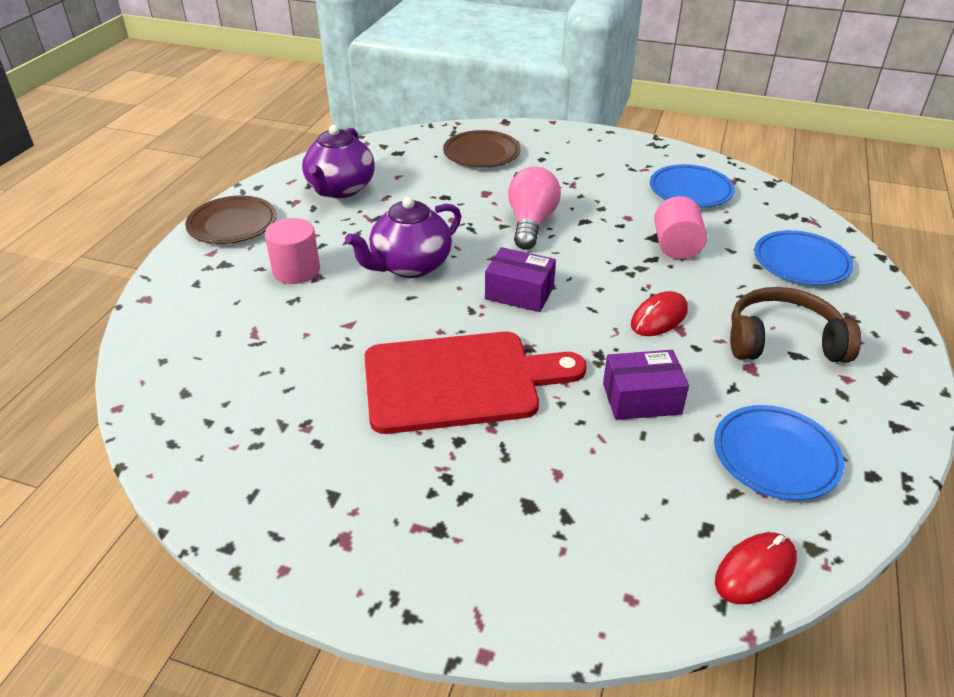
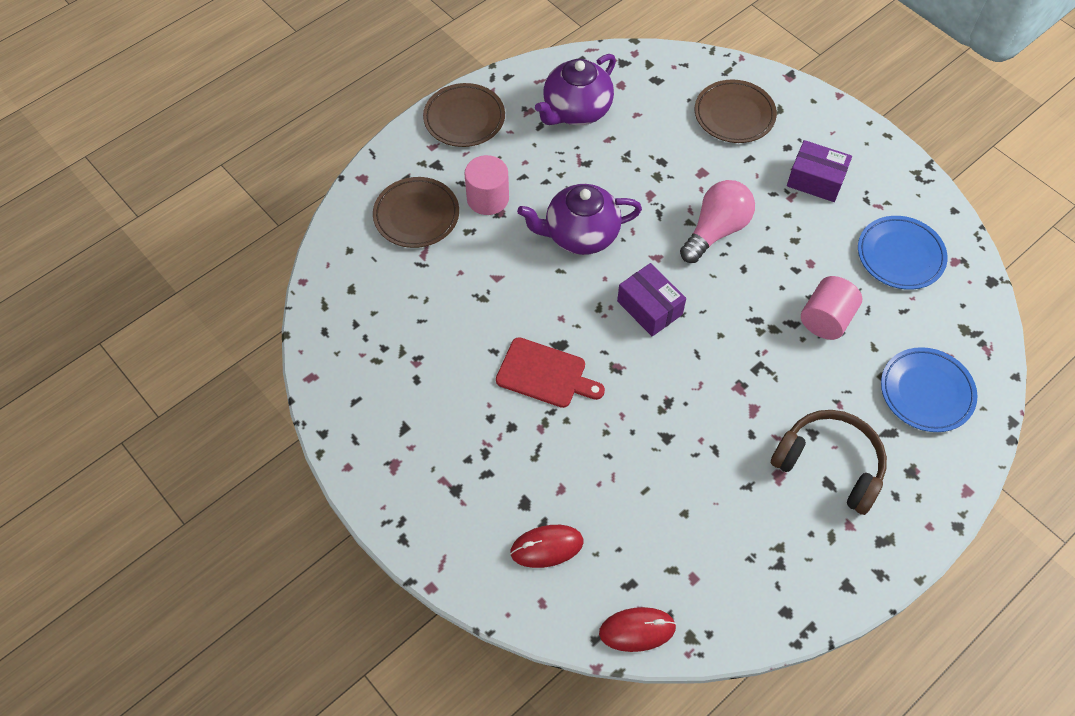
camera: 30 degrees right, 20 degrees up
(226, 307) = (416, 215): none -> brown plate
(459, 381) = (545, 374): red cutting board -> red cutting board, size x0.58
(641, 398) = (668, 459): purple box -> purple box (815, 180)
(659, 317) = (745, 390): red mouse -> red mouse (547, 547)
(775, 456) = (727, 559): blue plate -> none

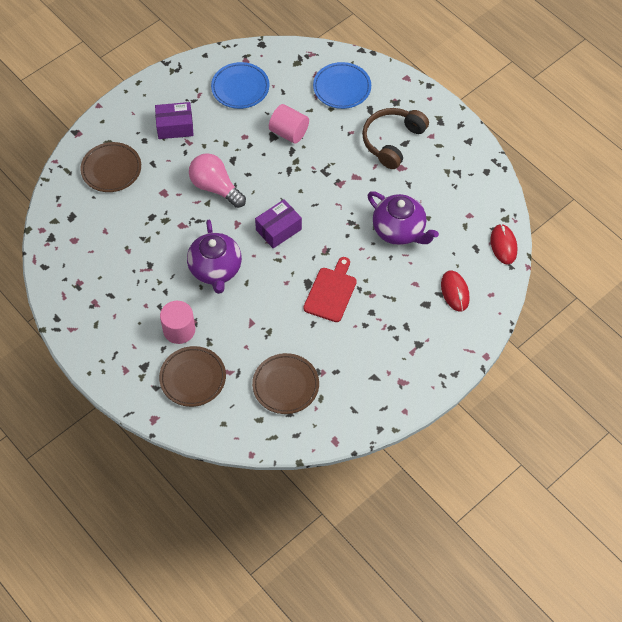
camera: 90 degrees left, 0 degrees up
(464, 118) = (98, 348): brown plate -> brown plate (285, 385)
(576, 111) = (97, 270): purple teapot -> purple teapot (399, 231)
(815, 180) = (175, 127): purple box -> purple box turned 60 degrees clockwise

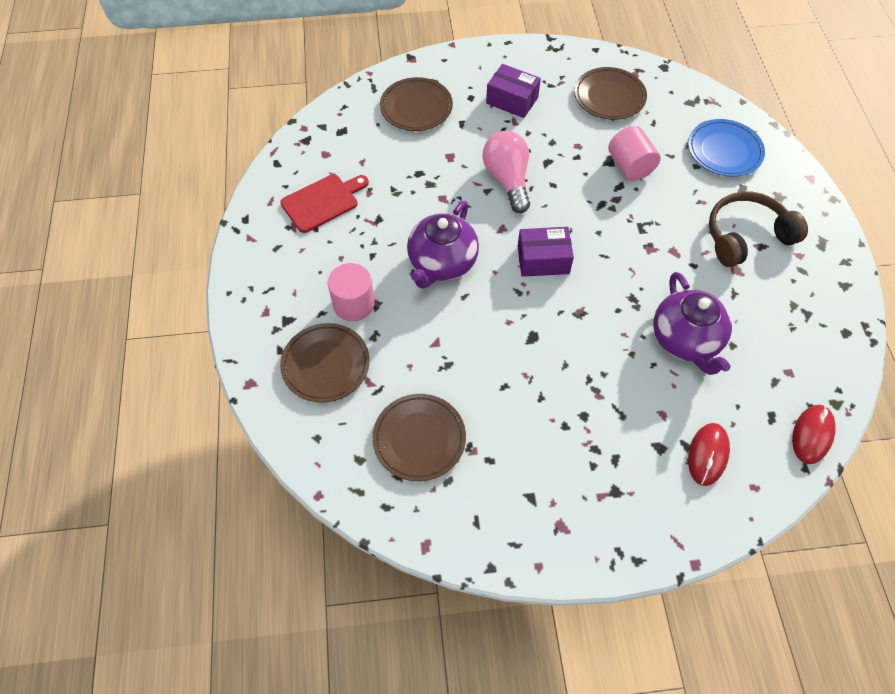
camera: 35 degrees right, 0 degrees up
(240, 88) = (609, 97): blue plate -> brown plate
(331, 292) = (552, 363): red cutting board -> red cutting board (322, 202)

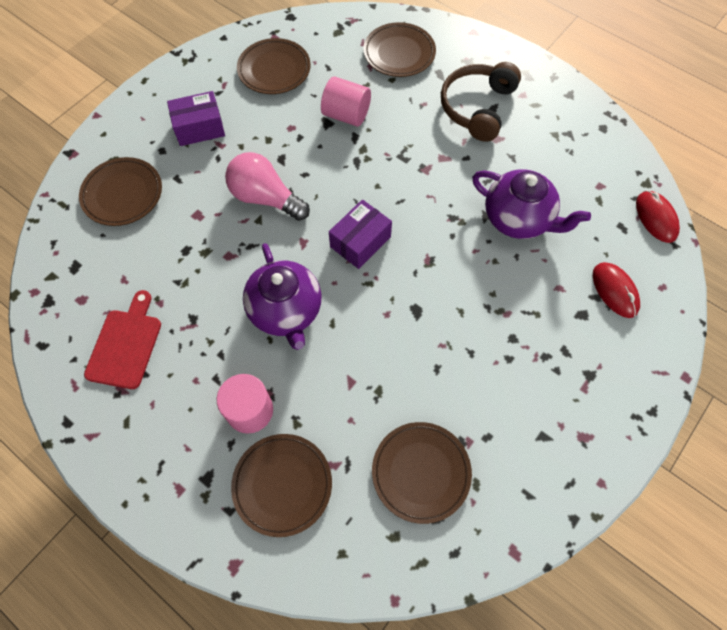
camera: 45 degrees left, 5 degrees up
(724, 151) = (399, 53): blue plate -> brown plate

